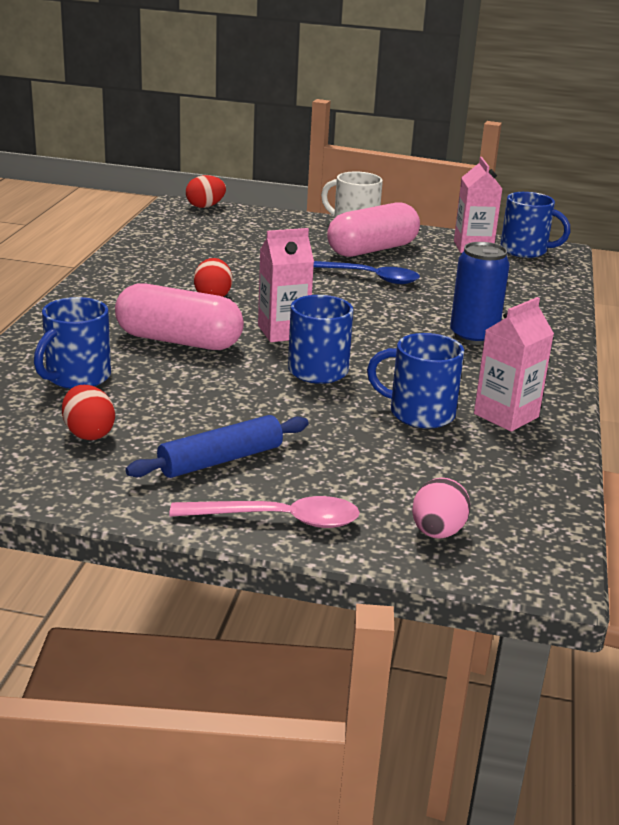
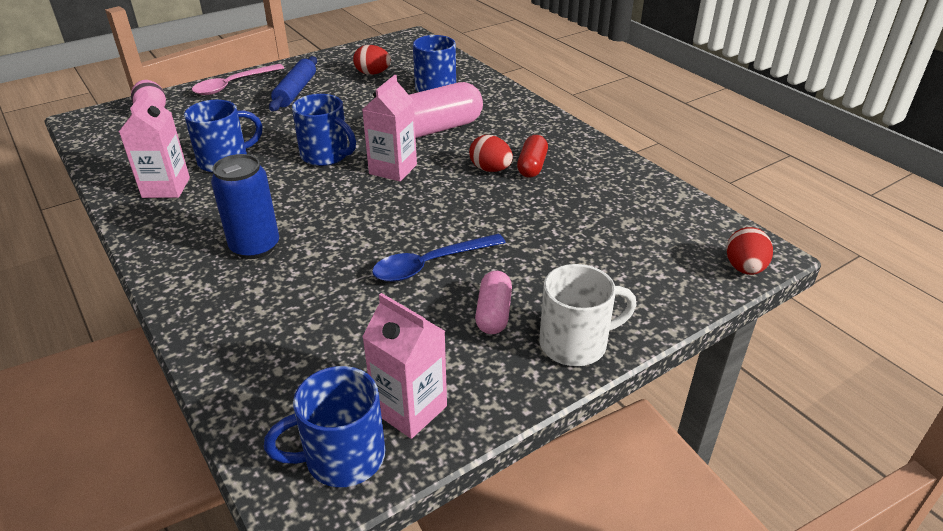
camera: 135 degrees right, 10 degrees up
(180, 284) = (532, 166): none -> red capsule
(372, 250) = (493, 313): pink capsule -> pink capsule, size x0.55

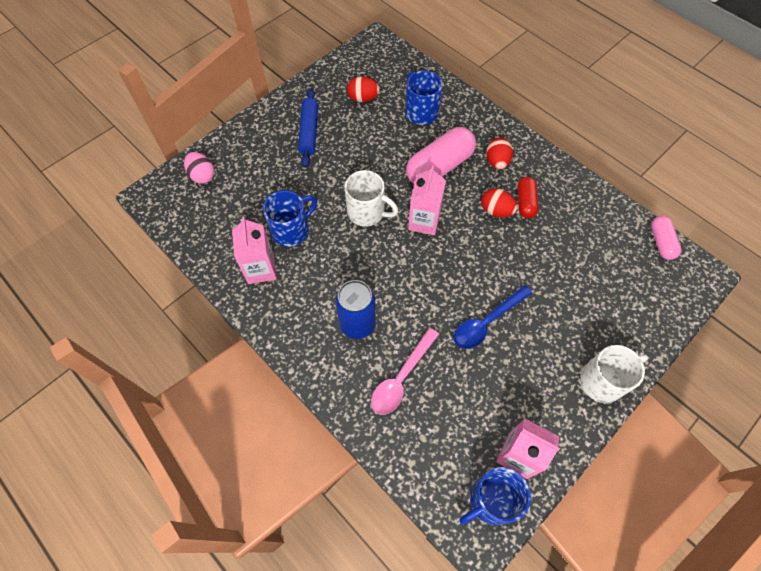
camera: 10 degrees left, 25 degrees up
(233, 85) = (253, 130): pink spoon -> pink spoon (401, 378)
(326, 155) = (367, 212): blue mug -> white mug
(493, 313) = (543, 362): pink capsule -> pink capsule (661, 242)
(744, 268) = (694, 291): red egg -> red egg (497, 162)

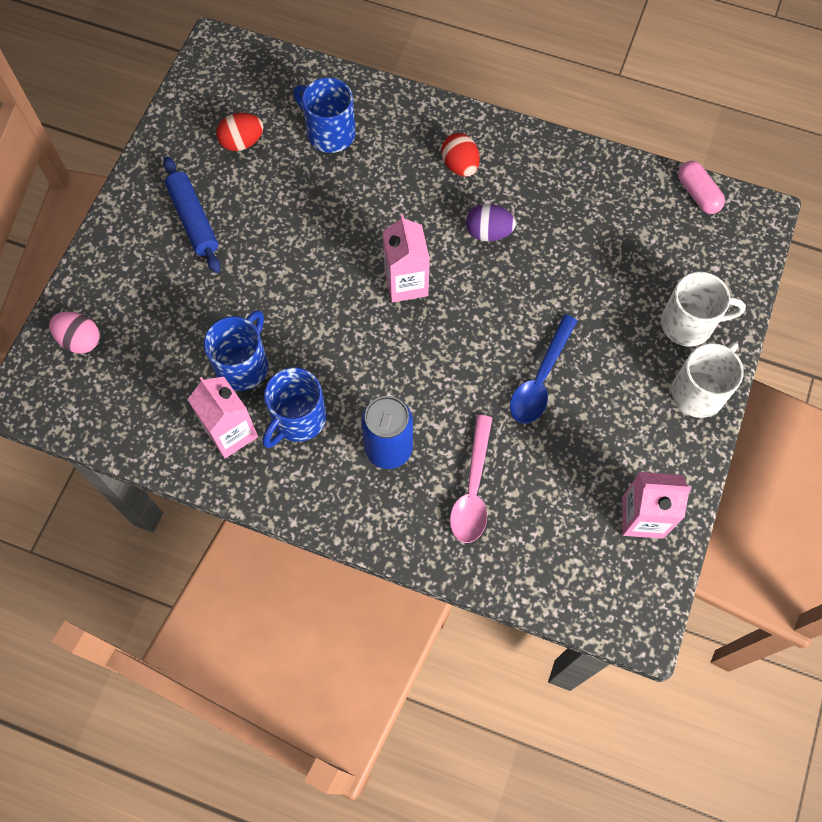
camera: 25 degrees left, 5 degrees up
(367, 212) = (328, 300): white mug -> white mug (688, 324)
(439, 167) = (391, 201): pink capsule -> none
(491, 500) = (635, 579): blue mug -> blue mug (297, 419)
(496, 211) = (488, 232): red egg -> purple egg
(525, 202) = (519, 207): red capsule -> none

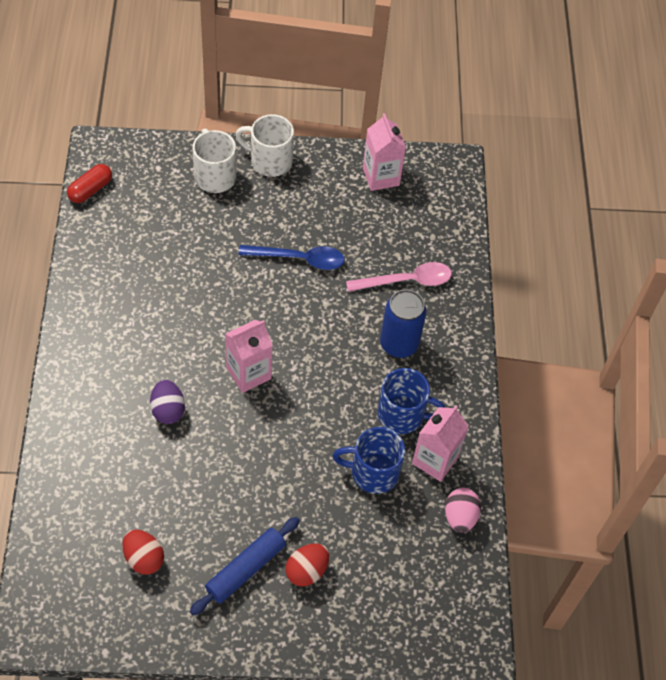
camera: 115 degrees left, 10 degrees down
(80, 340) = (404, 618): pink egg -> pink egg (460, 517)
(329, 132) = (109, 483): blue mug -> none
(460, 166) = (114, 365): red egg -> red egg (306, 571)
(488, 232) = (177, 326): purple egg -> purple egg (168, 410)
(697, 194) = (90, 190): pink capsule -> red capsule

